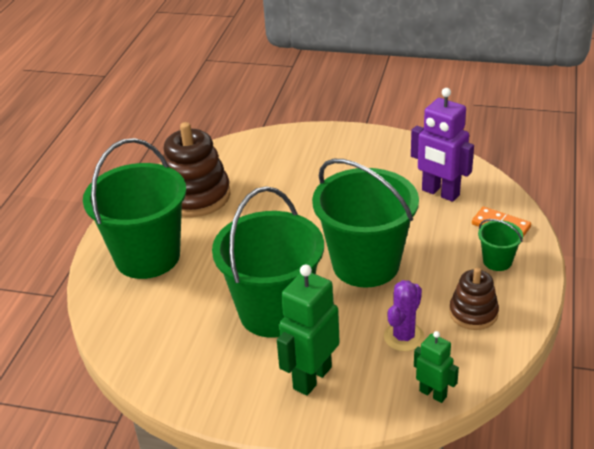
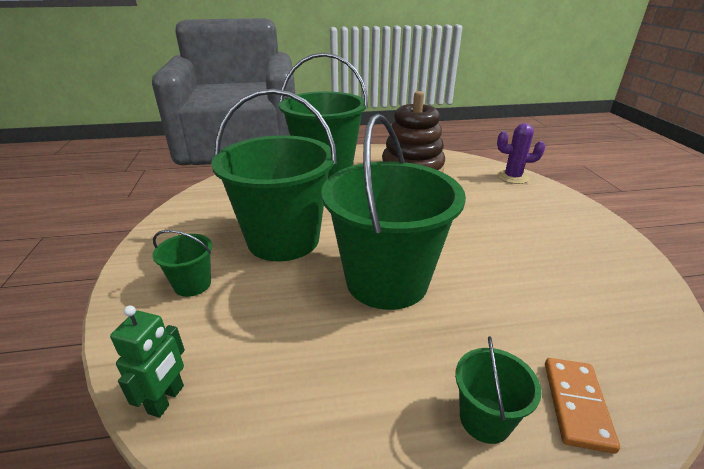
camera: 65 degrees right, 5 degrees down
(312, 378) = (192, 284): green robot -> green bucket
(404, 337) = (272, 343): purple cactus -> purple cactus (512, 177)
(440, 193) = (577, 314): purple robot -> none
(473, 313) = (346, 412): brown stacking toy -> none

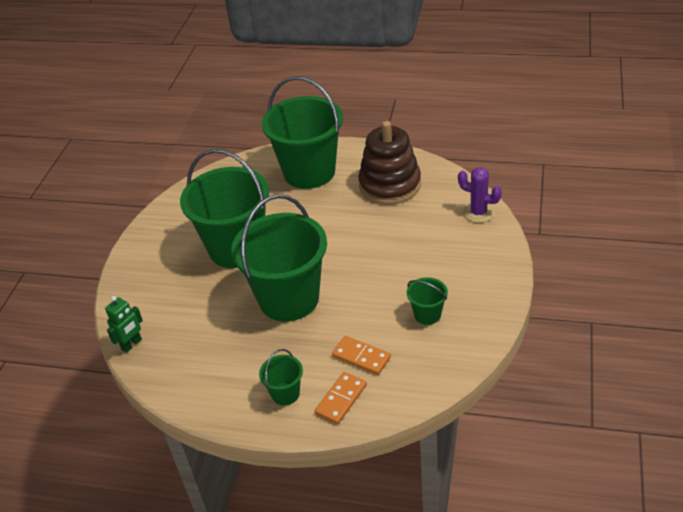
camera: 25 degrees right, 10 degrees up
(192, 284) = (163, 275): green bucket -> green bucket (427, 314)
(541, 332) = (361, 357): none -> orange domino

